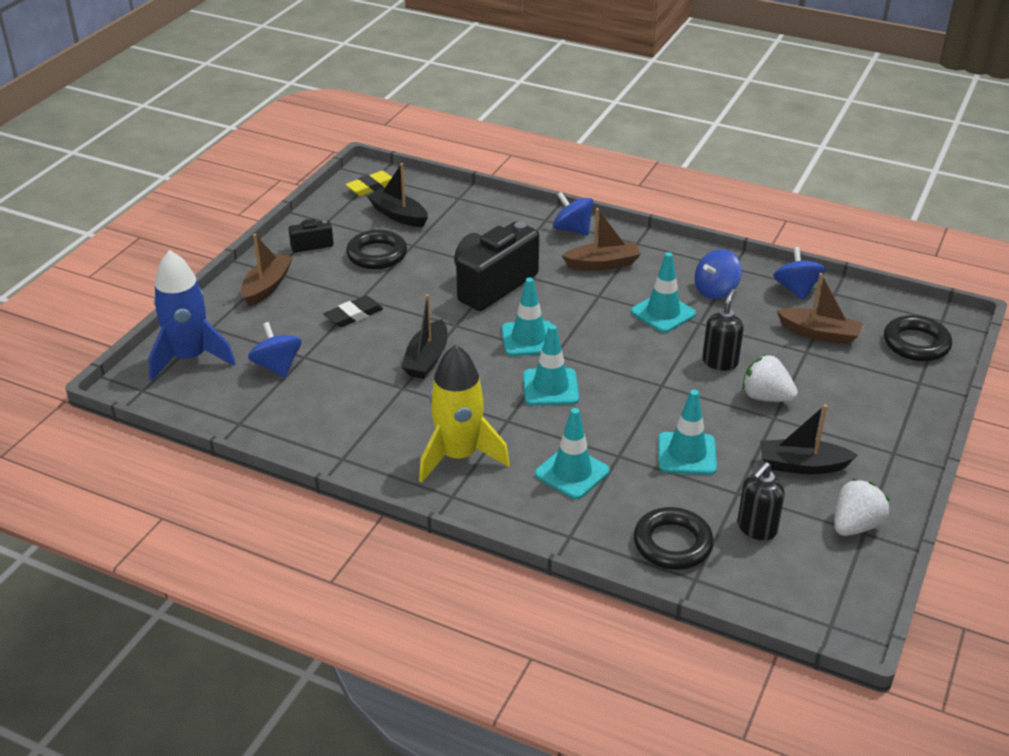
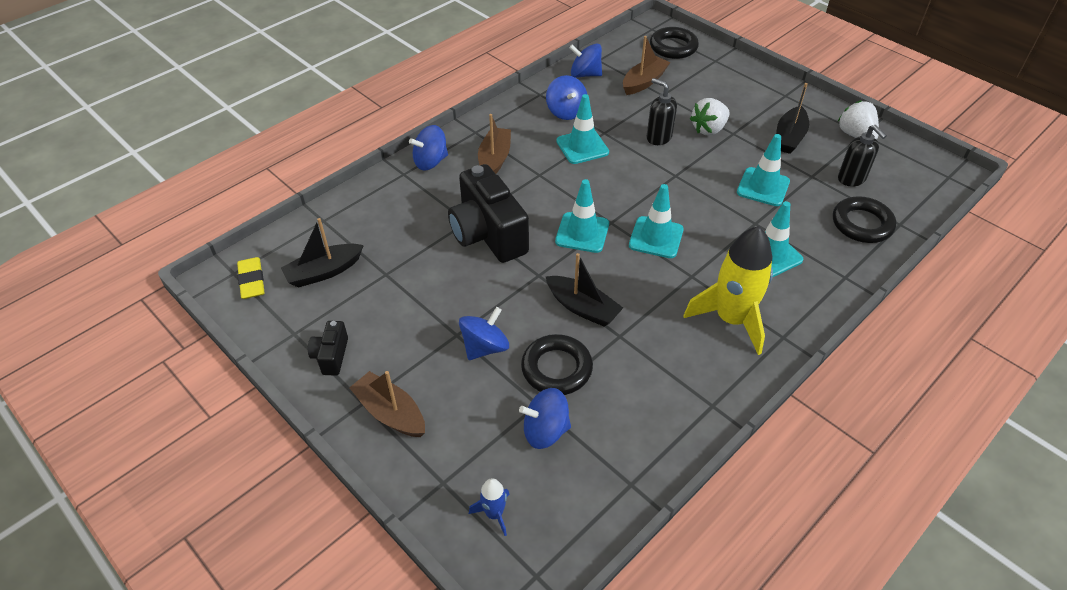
camera: 70 degrees left, 10 degrees up
(190, 358) = (494, 514): blue rocket -> blue rocket, size x0.45
(354, 315) = (485, 347): black eraser -> blue spinning top
(377, 255) = (386, 305): black ring -> black ring (556, 369)

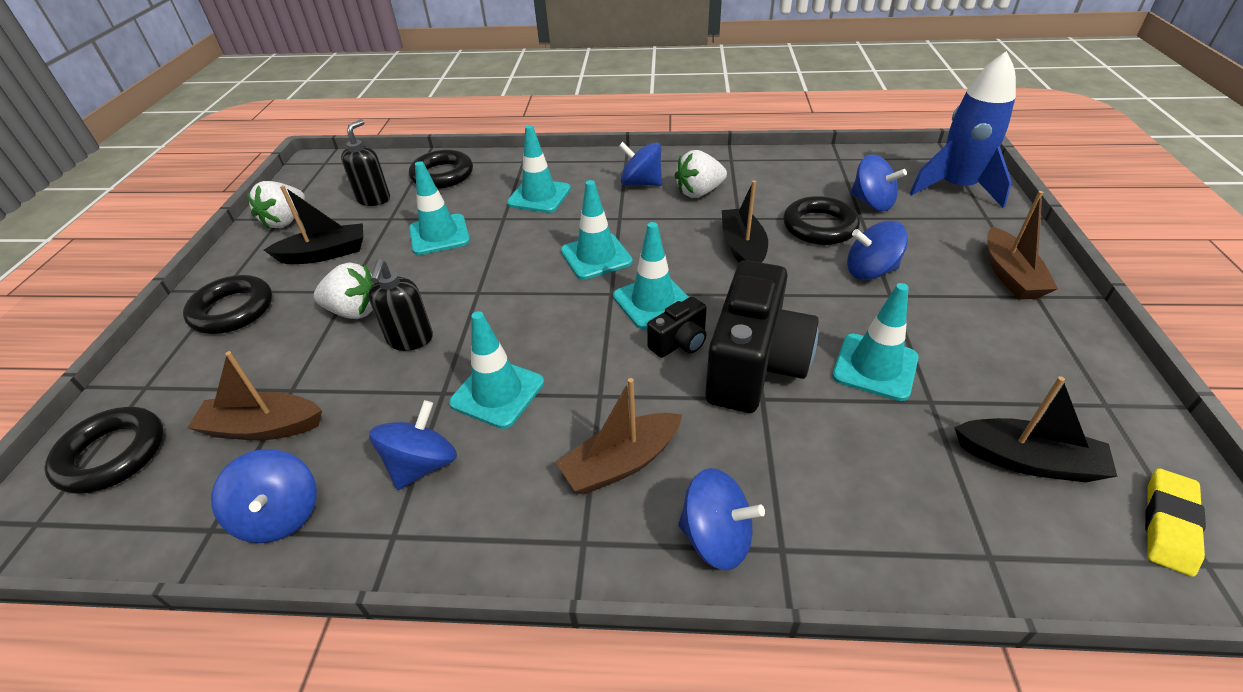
camera: 130 degrees left, 5 degrees down
(331, 356) = (1059, 352): black camera -> black camera (680, 342)
(427, 275) = (875, 367): none -> turquoise traffic cone
(494, 514) = (956, 188): blue rocket -> blue rocket, size x2.23
(679, 341) = (699, 192): none -> white strawberry
(731, 319) = (641, 183): yellow rocket -> blue spinning top
(758, 94) = (232, 310): none -> black ring

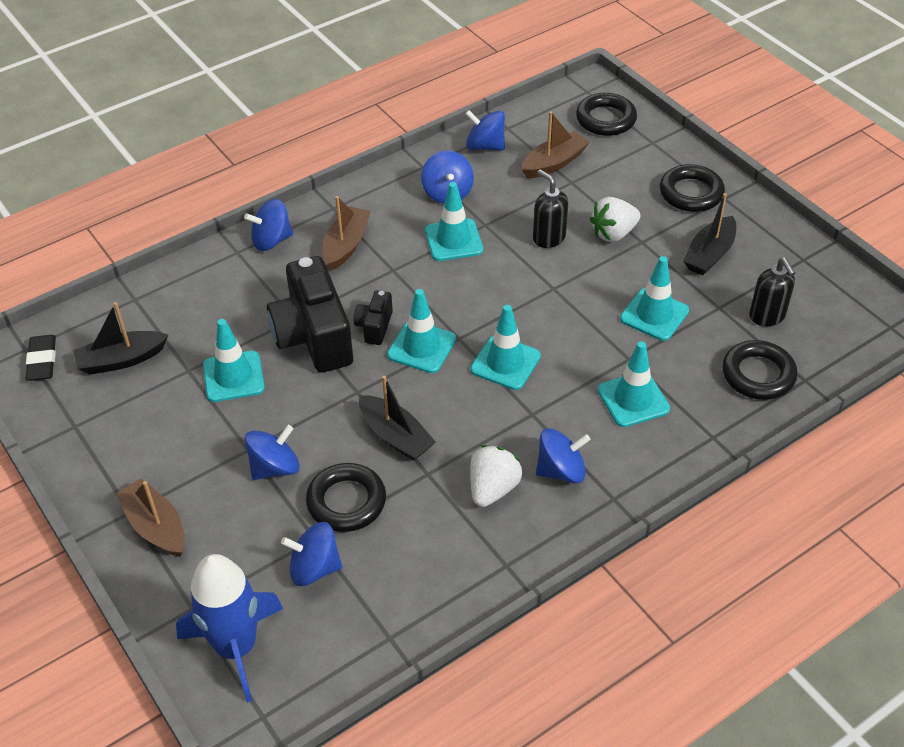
camera: 140 degrees right, 5 degrees up
(286, 221) = (793, 260): white strawberry -> none
(1168, 524) = (42, 361): yellow eraser -> black eraser

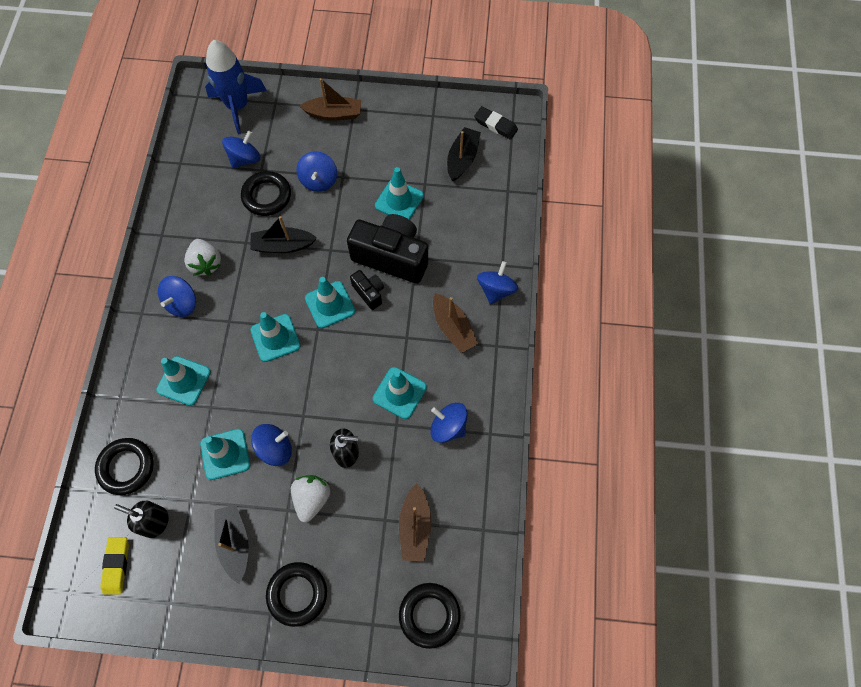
camera: 130 degrees right, 20 degrees up
(485, 146) = (476, 495): blue spinning top -> blue spinning top (275, 449)
(830, 313) = (116, 565): none -> yellow eraser

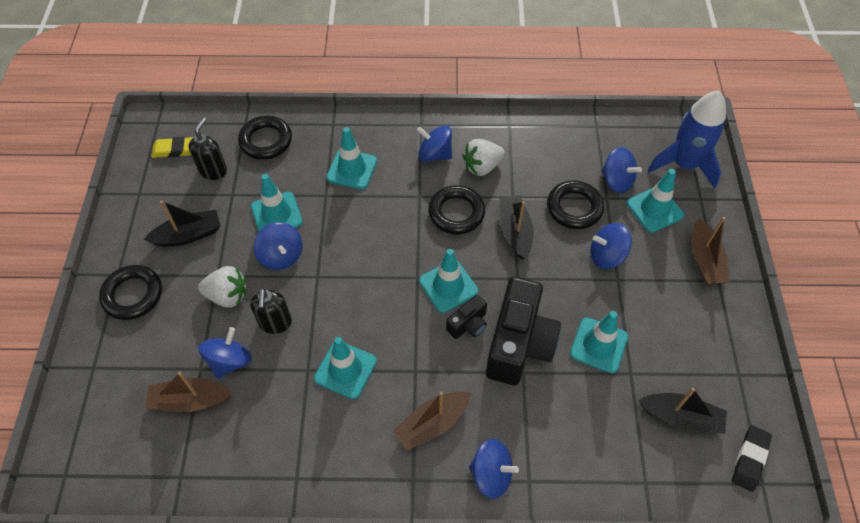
camera: 85 degrees right, 10 degrees down
(275, 338) = (403, 239): turquoise traffic cone -> turquoise traffic cone (654, 209)
(429, 615) = (93, 424): black ring -> black ring (456, 213)
(448, 427) = (304, 427): blue spinning top -> blue spinning top (229, 361)

